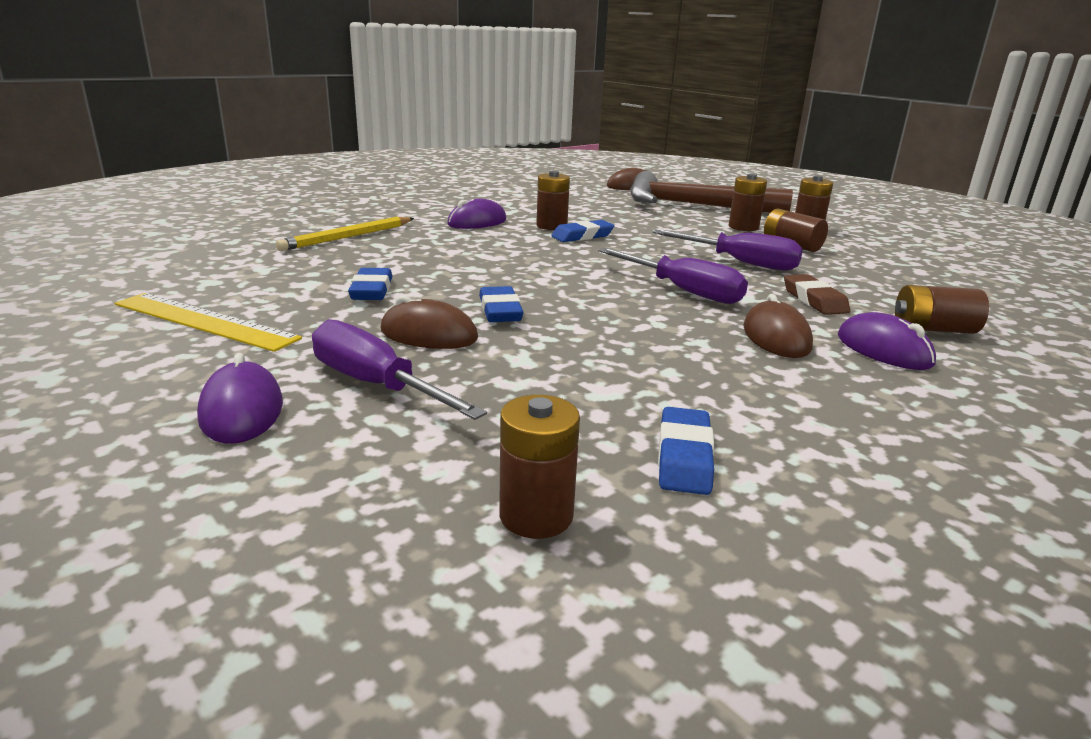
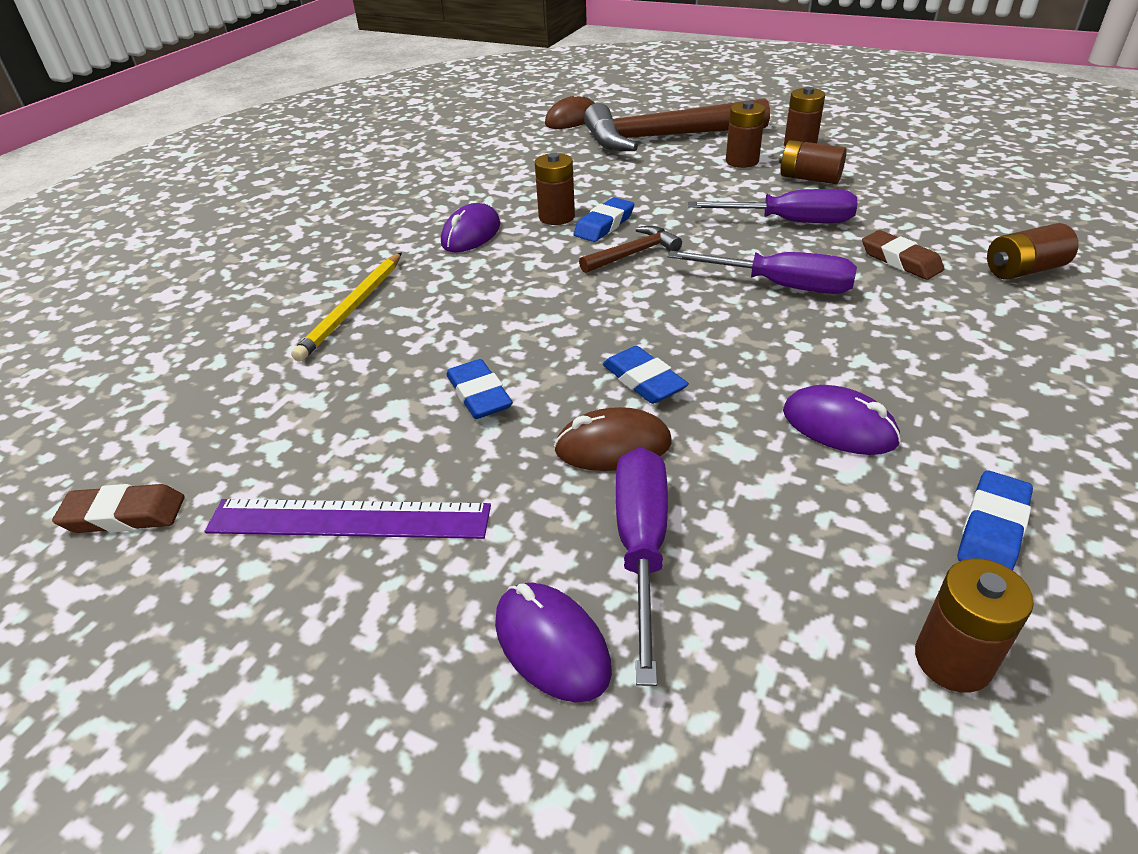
camera: 20 degrees left, 15 degrees up
(84, 286) = (124, 515): none -> brown eraser
(204, 321) = (349, 519): yellow ruler -> purple ruler
(375, 385) = (641, 546): purple screwdriver -> purple screwdriver turned 75 degrees clockwise
(584, 253) = (633, 254): none -> brown hammer
(684, 457) = (992, 528): blue eraser -> blue eraser turned 45 degrees clockwise
(776, 337) = (917, 329): brown mouse -> none
(883, 350) = (1012, 315): purple mouse -> purple mouse (839, 426)

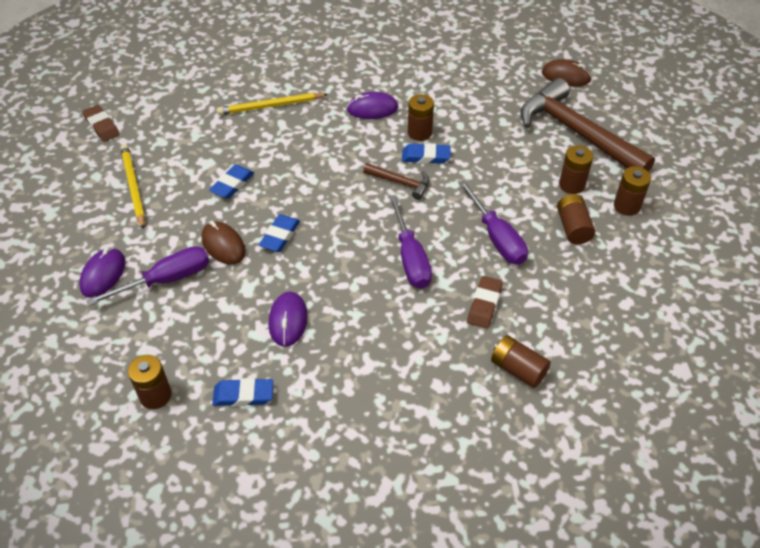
camera: 55 degrees right, 10 degrees up
(349, 519) = (133, 187): purple ruler -> yellow pencil

